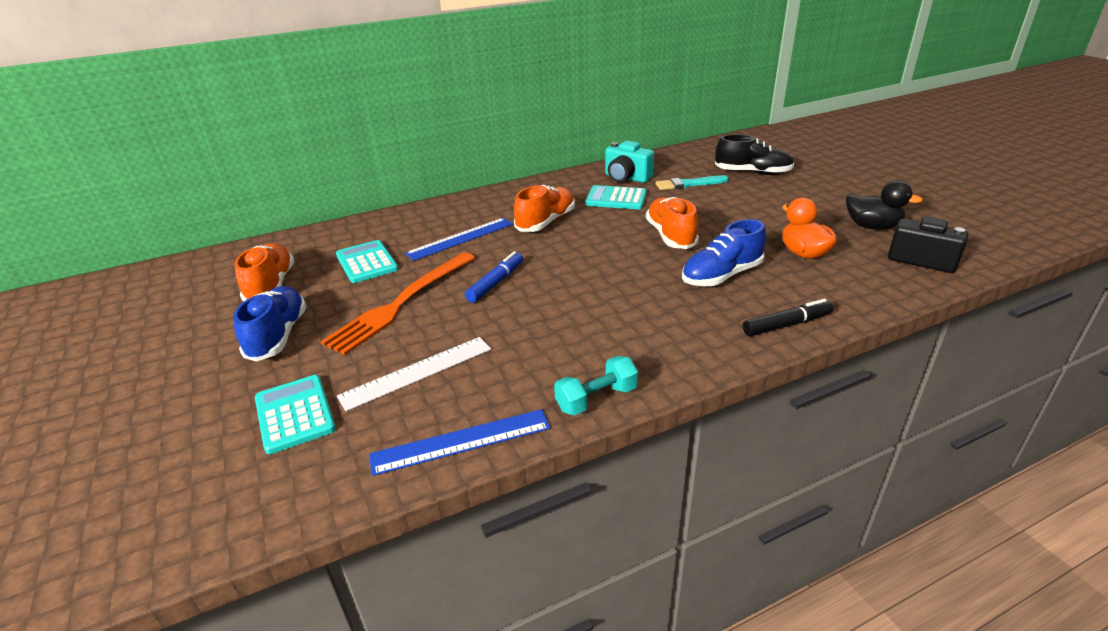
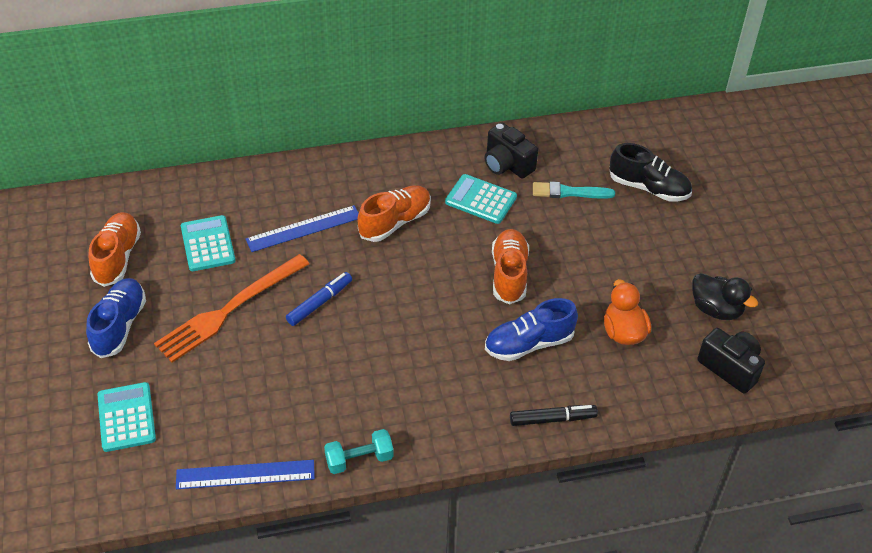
camera: 10 degrees right, 15 degrees up
(417, 372) = (227, 396): white ruler -> none
(626, 178) = (507, 164): turquoise camera -> black camera

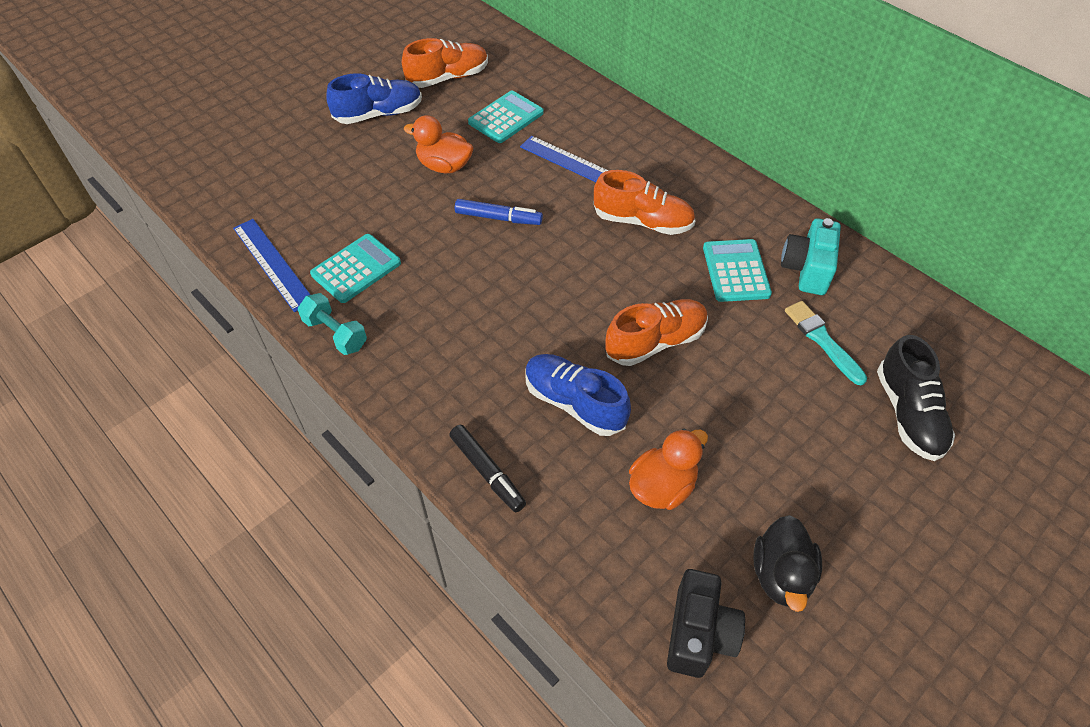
camera: 60 degrees right, 5 degrees up
(126, 417) = (289, 164): turquoise calculator -> turquoise calculator (356, 269)
(229, 310) = (444, 166): orange fork -> orange duck
(507, 164) = (807, 269): black camera -> turquoise camera

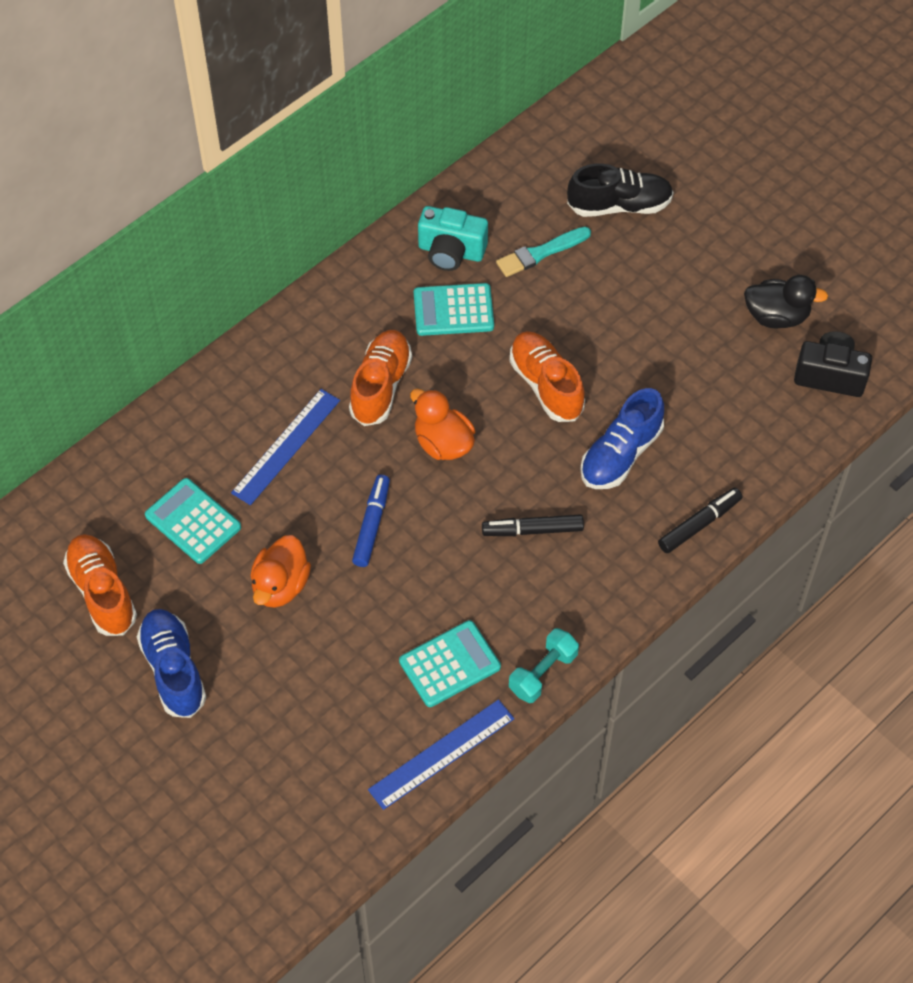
camera: 90 degrees left, 5 degrees up
(356, 269) = (449, 664): turquoise calculator -> turquoise calculator turned 105 degrees clockwise
(487, 328) = (532, 530): none -> black marker
(662, 486) = (704, 390): orange duck -> orange duck (443, 443)

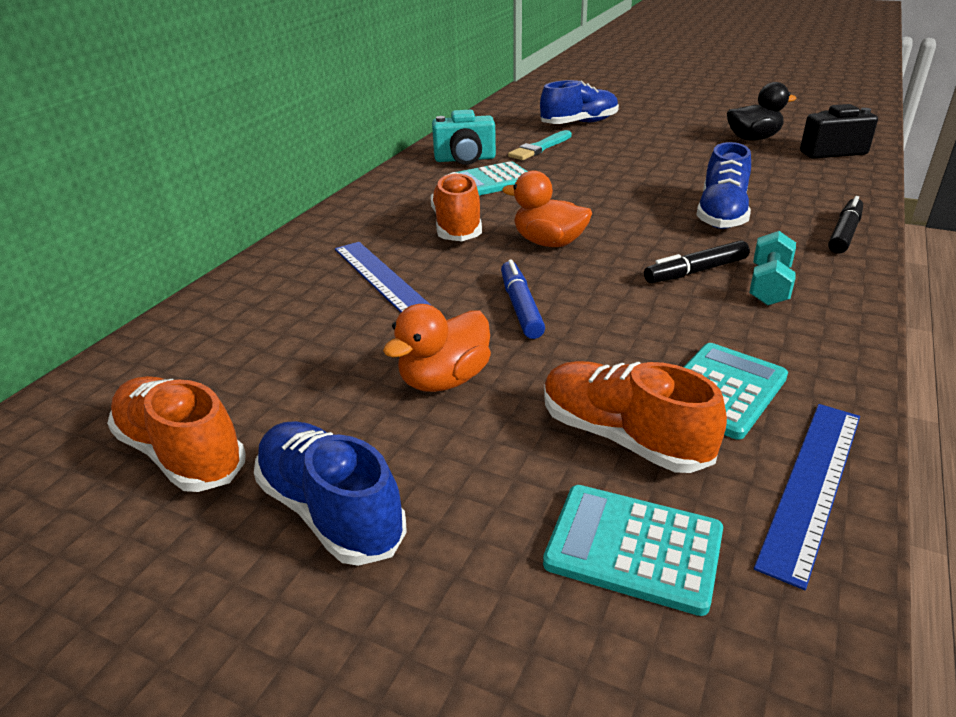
camera: 20 degrees left, 25 degrees down
(193, 521) = (295, 355): turquoise calculator -> turquoise calculator (633, 548)
(280, 585) = (444, 380): orange duck -> orange duck turned 45 degrees clockwise
(286, 446) = (381, 278): blue ruler -> blue ruler turned 45 degrees counterclockwise
(543, 673) = (838, 367): turquoise dumbbell -> turquoise dumbbell (769, 286)
(546, 385) = (612, 197): orange shoe -> orange shoe (622, 437)
(619, 205) = (579, 123): black shoe -> blue shoe

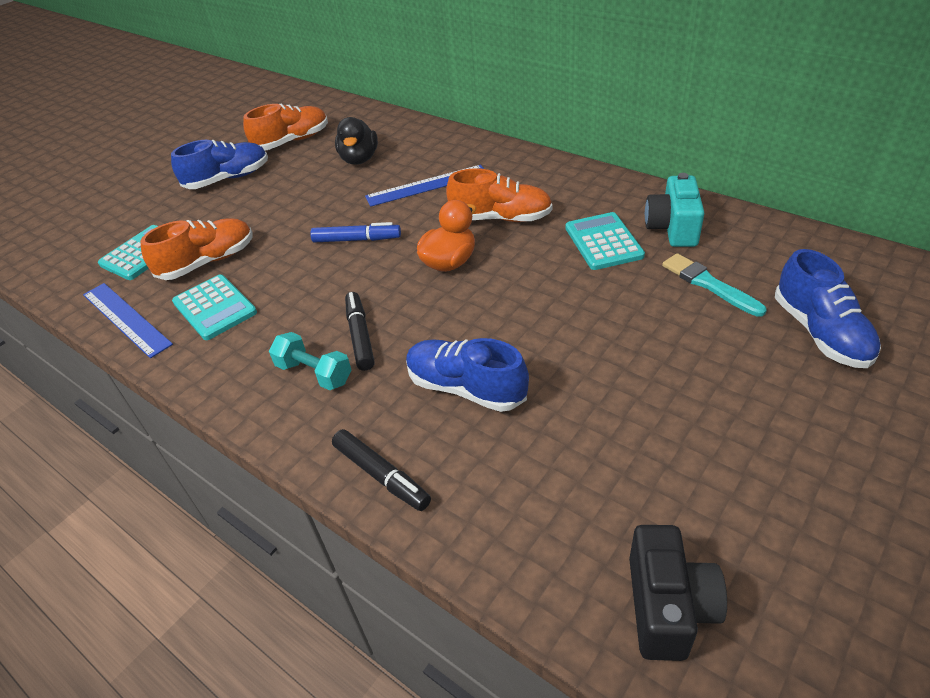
camera: 105 degrees right, 10 degrees up
(444, 380) = (297, 208): orange duck -> none
(753, 139) = (743, 520): black duck -> black duck (359, 159)

